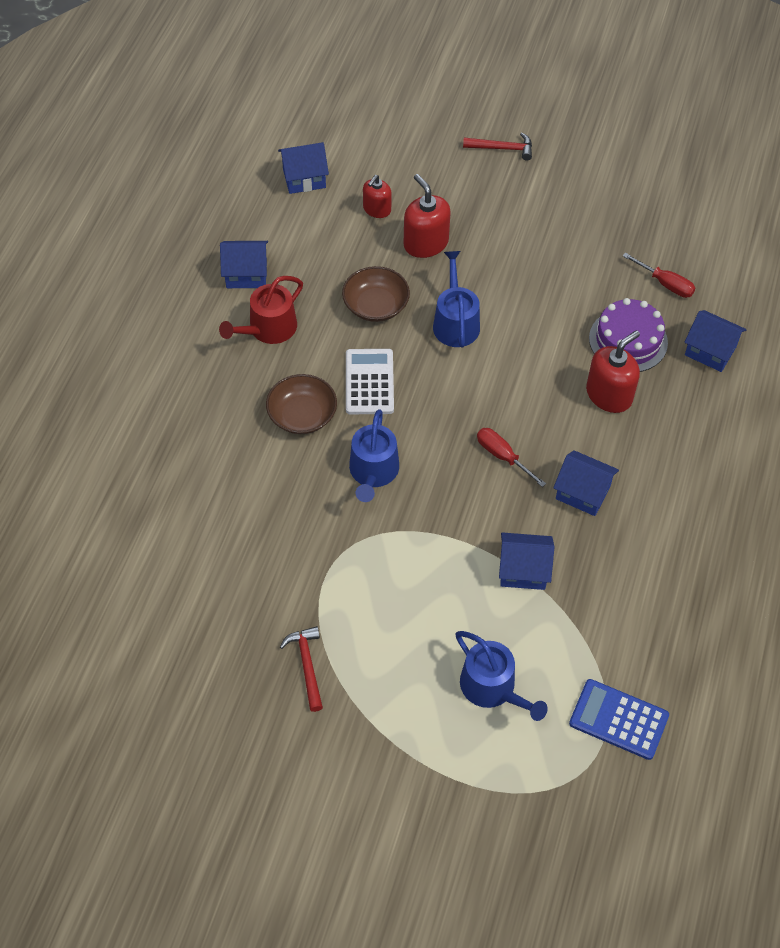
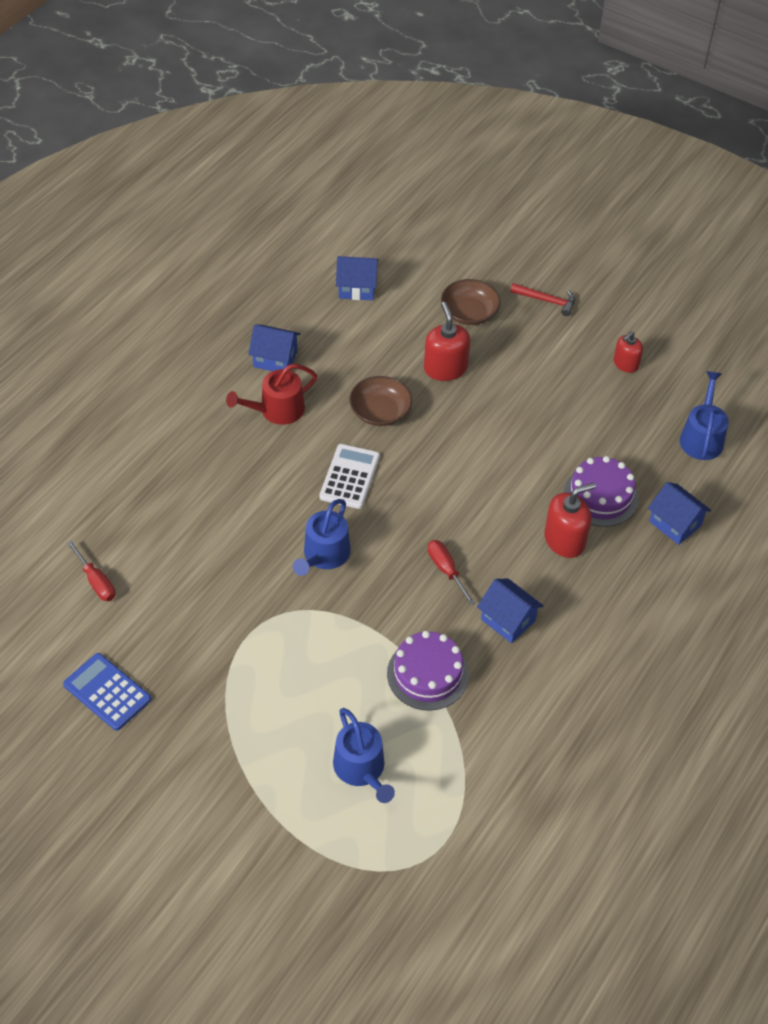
camera: 15 degrees right, 5 degrees down
(302, 415) = (279, 491): brown bowl -> brown bowl (469, 313)
(307, 665) = (204, 705): red hammer -> none
(377, 209) = (412, 329): red soap dispenser -> red soap dispenser (625, 364)
(455, 322) = (446, 443): blue watering can -> blue watering can (702, 437)
(523, 570) = (427, 674): blue house -> purple cake
(618, 719) = (466, 827): blue calculator -> blue calculator (107, 692)
(665, 284) = (654, 454): red screwdriver -> red screwdriver (96, 581)

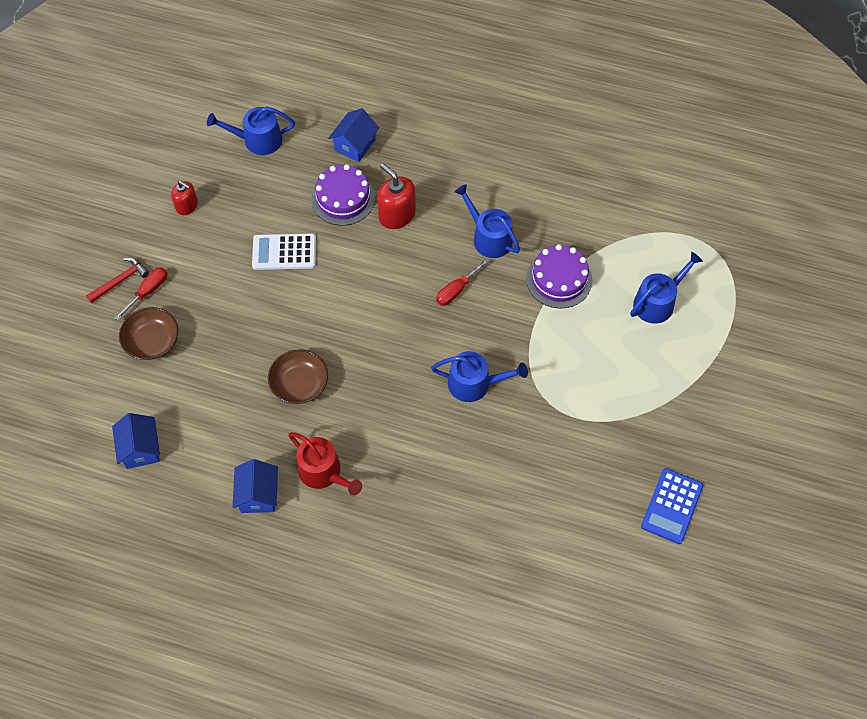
camera: 105 degrees left, 10 degrees up
(96, 581) = (570, 559): red screwdriver -> red screwdriver (148, 292)
(350, 477) = (383, 388): white calculator -> white calculator (284, 252)
(445, 368) = (230, 344): red soap dispenser -> none
(508, 620) = (488, 237): blue house -> blue watering can
(547, 301) = (120, 281): red hammer -> red hammer turned 45 degrees clockwise

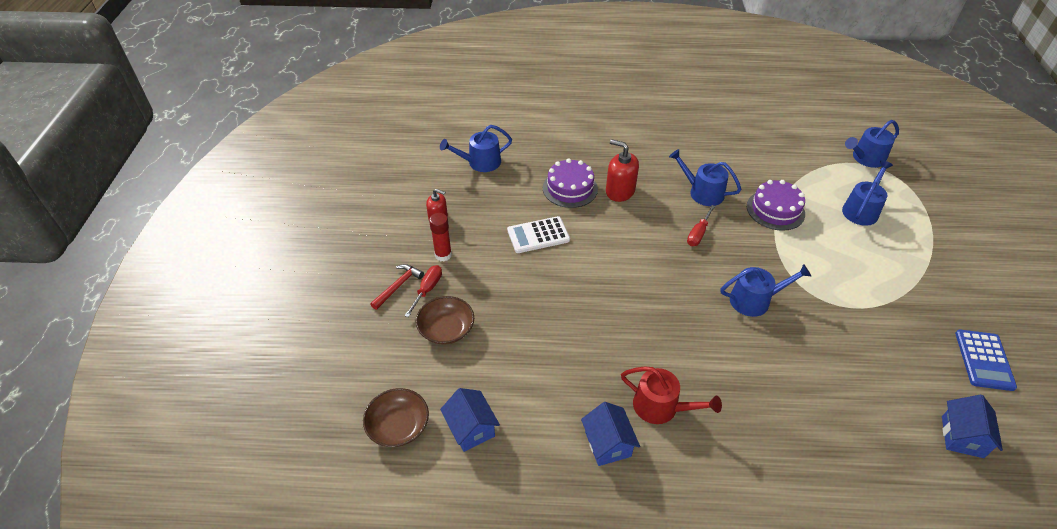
camera: 15 degrees left, 15 degrees down
(177, 254) = (443, 255): none -> red glue stick
(299, 384) = (600, 335): brown bowl -> brown bowl (398, 426)
(355, 145) = (561, 152): blue house -> blue house (962, 437)
(708, 233) = (865, 158): none -> blue watering can

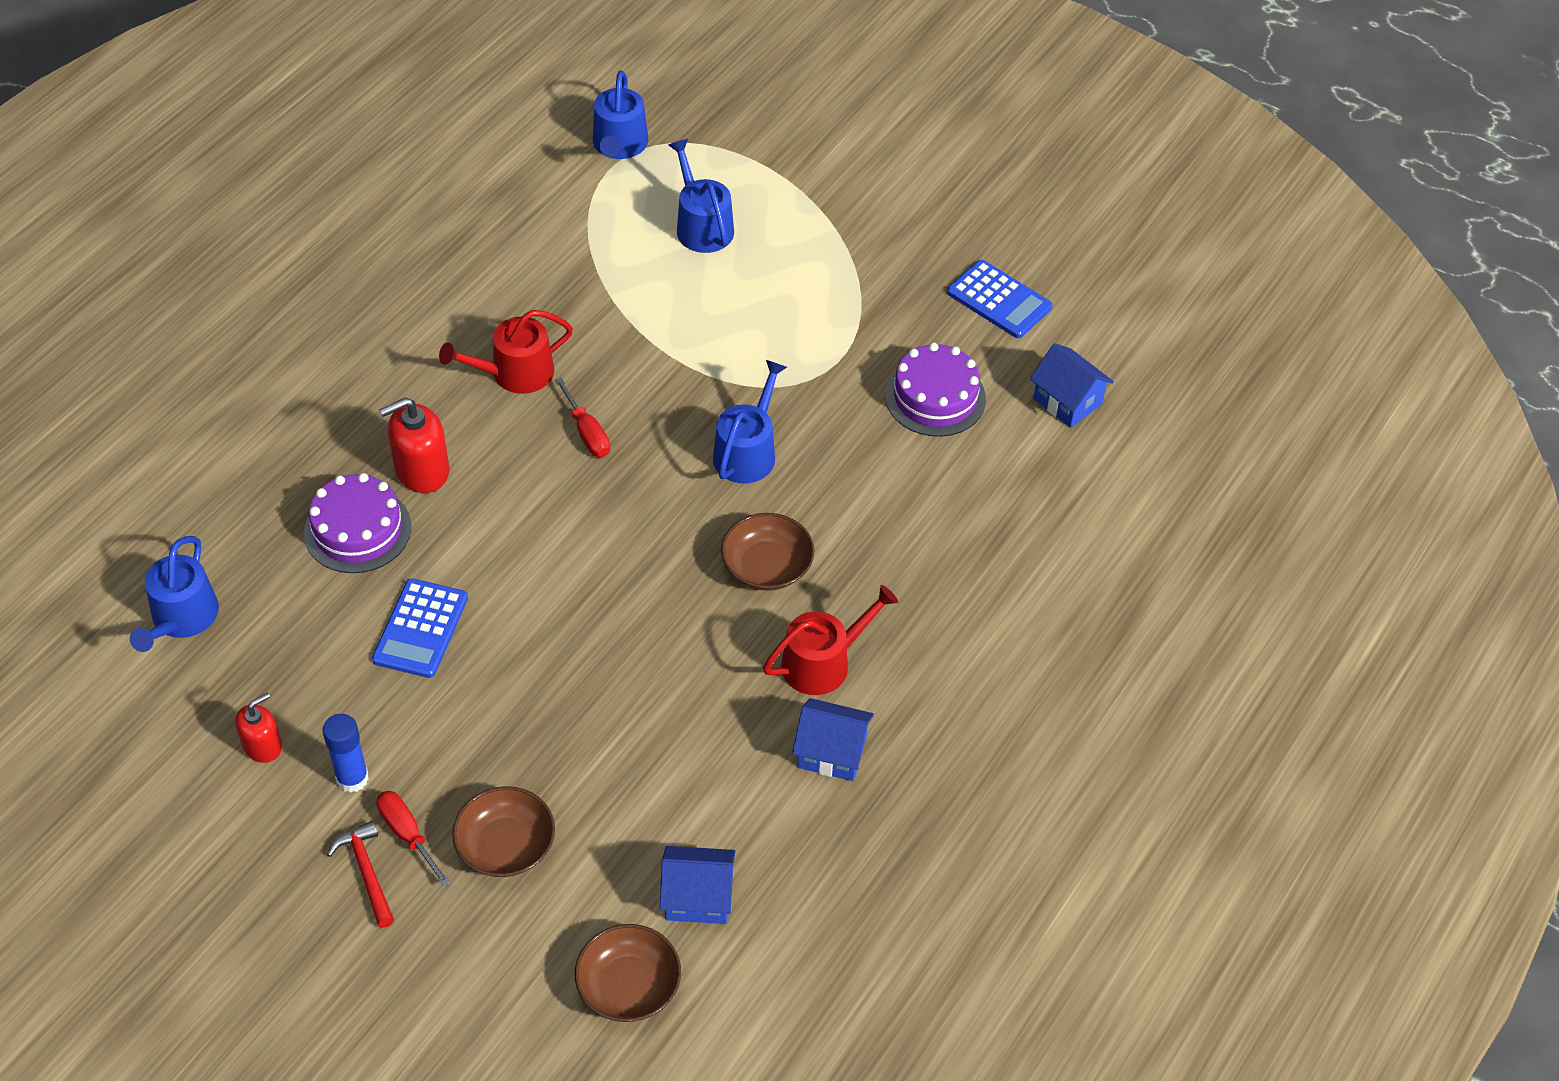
camera: 60 degrees left, 5 degrees up
(443, 255) = (352, 778): red glue stick -> blue glue stick
(538, 235) = (420, 629): white calculator -> blue calculator
(695, 347) = (767, 566): none -> brown bowl
(702, 192) = (515, 373): blue watering can -> red watering can
(775, 210) = (621, 315): purple cake -> purple cake (935, 397)

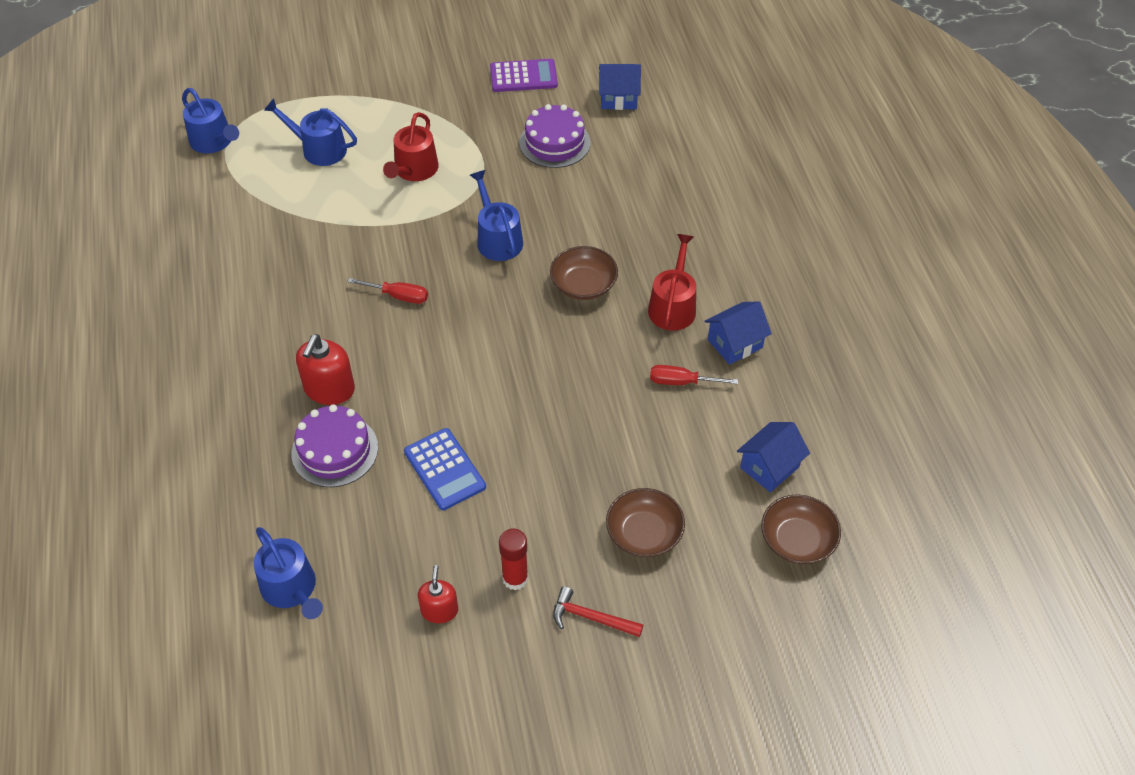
camera: 45 degrees left, 0 degrees up
(352, 778) = (515, 578): blue glue stick -> red glue stick
(408, 835) = (586, 578): red screwdriver -> red screwdriver (682, 382)
(515, 373) = (314, 298): red watering can -> red watering can (414, 170)
(999, 300) = (523, 76): blue calculator -> purple calculator

